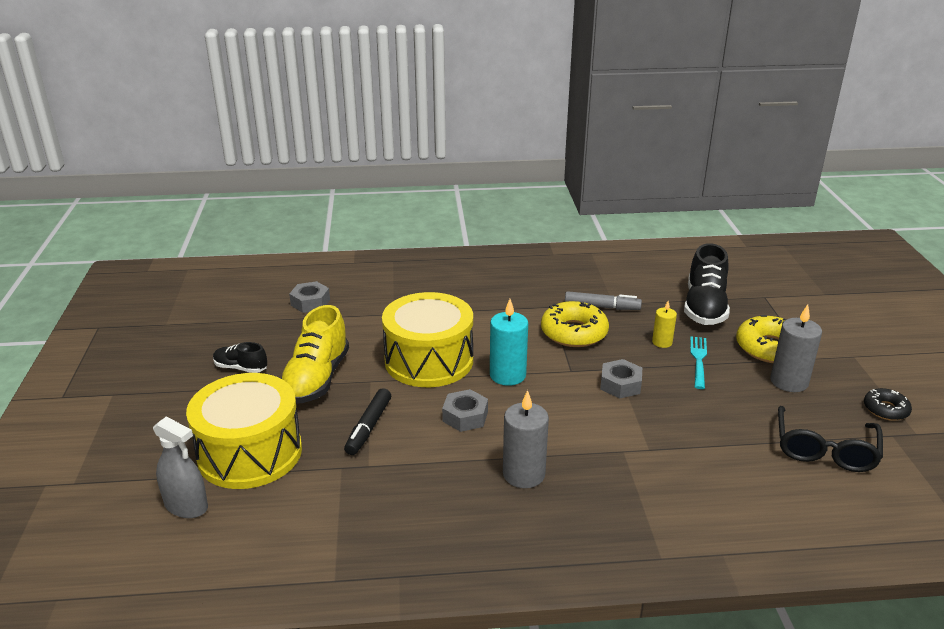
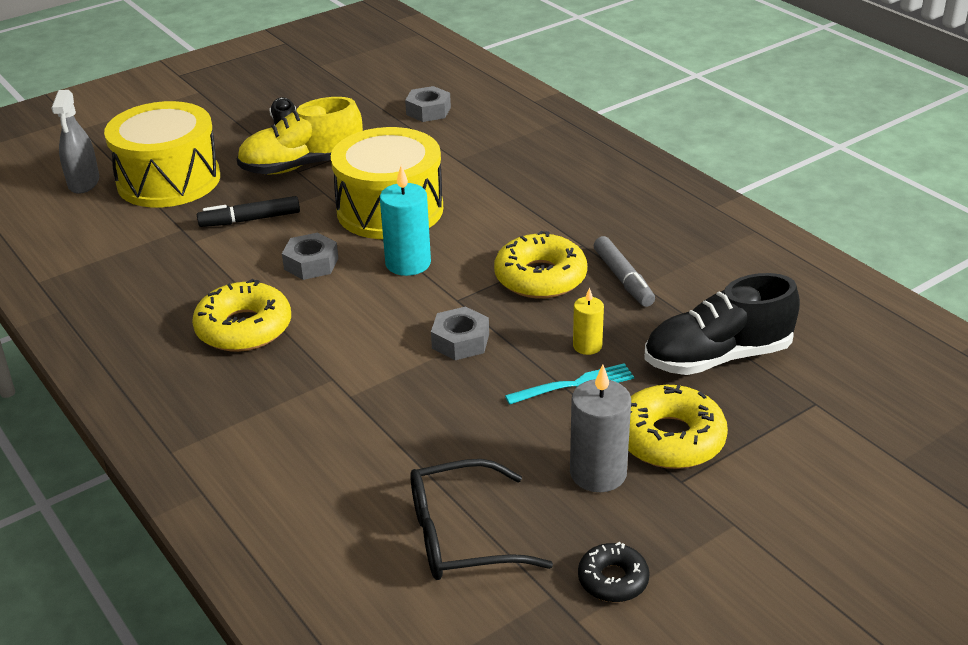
camera: 60 degrees right, 5 degrees up
(524, 474) = (244, 328): grey candle -> yellow donut

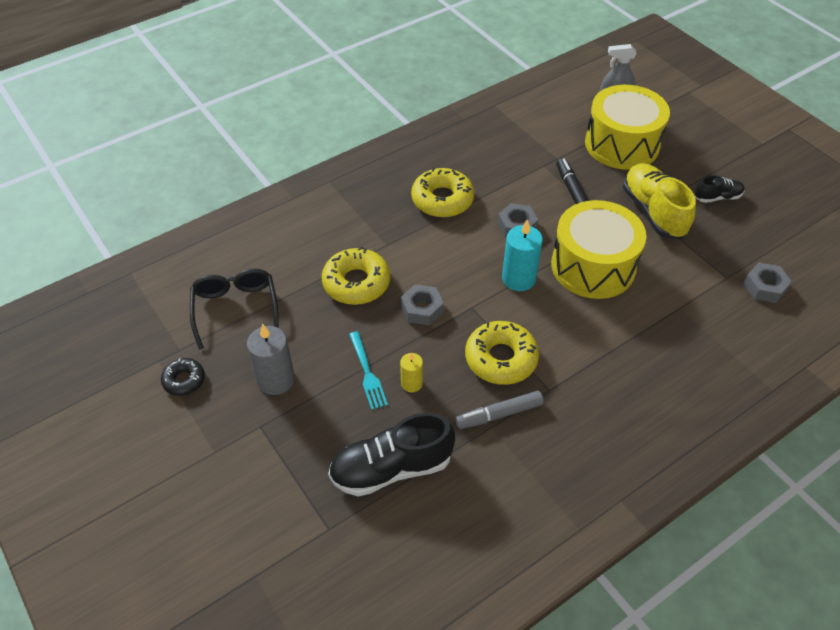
camera: 90 degrees right, 15 degrees up
(670, 439) = (302, 425): yellow donut -> yellow donut (356, 283)
(717, 357) = (391, 468): black shoe -> black shoe turned 90 degrees counterclockwise

